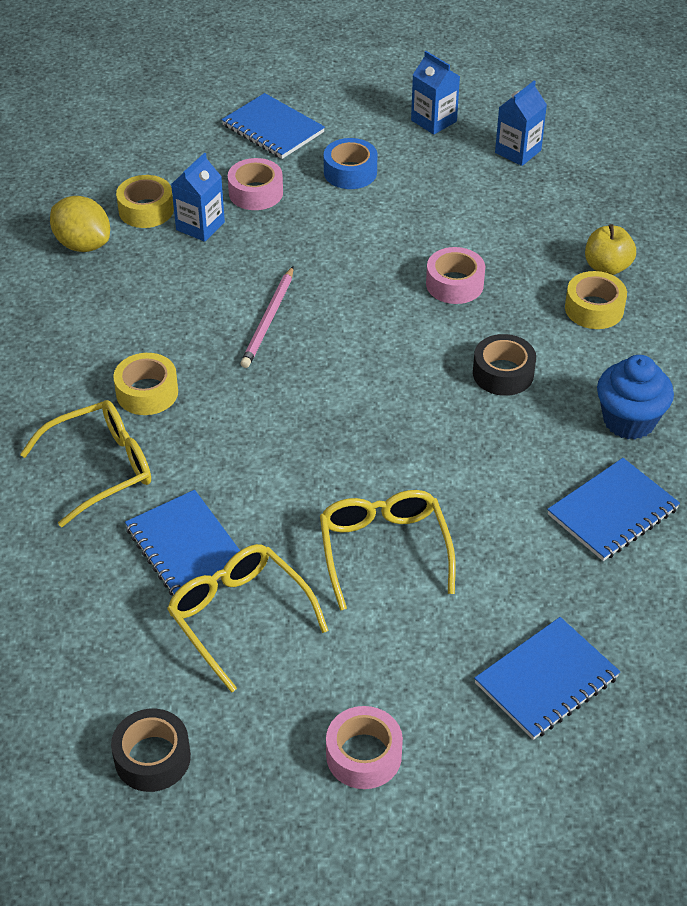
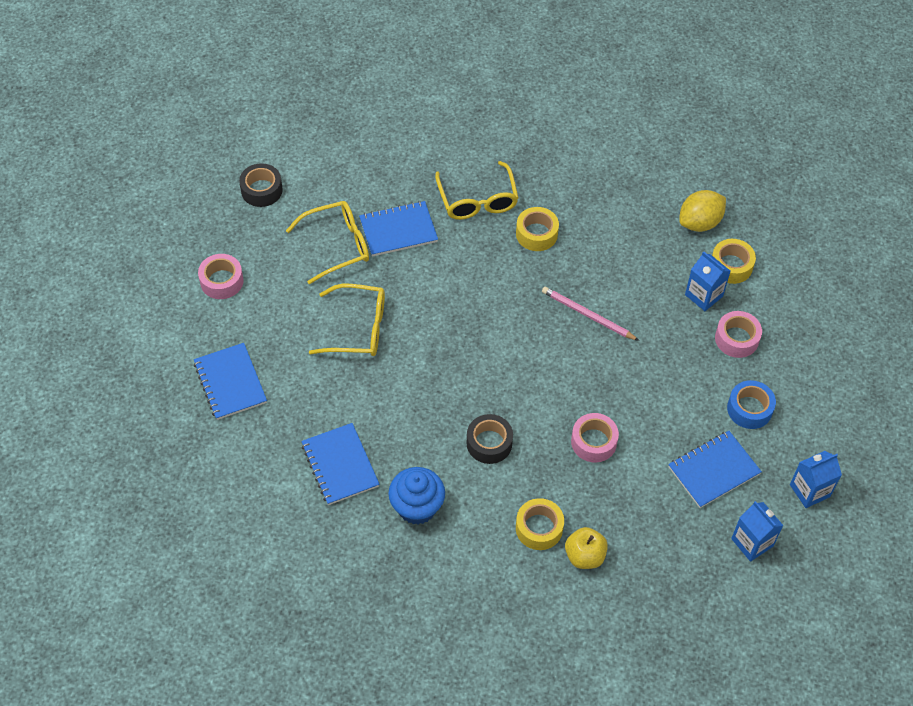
camera: 105 degrees right, 10 degrees up
(273, 129) = (820, 369): blue notebook -> blue notebook (713, 470)

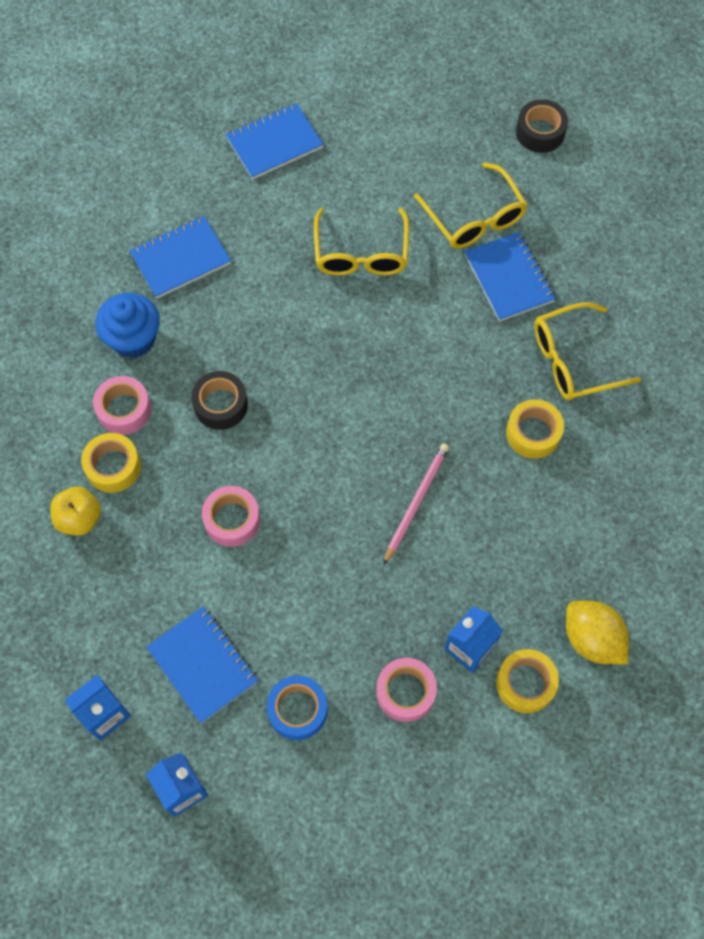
camera: 85 degrees right, 10 degrees up
(222, 281) = (405, 114): pink tape -> pink tape (124, 410)

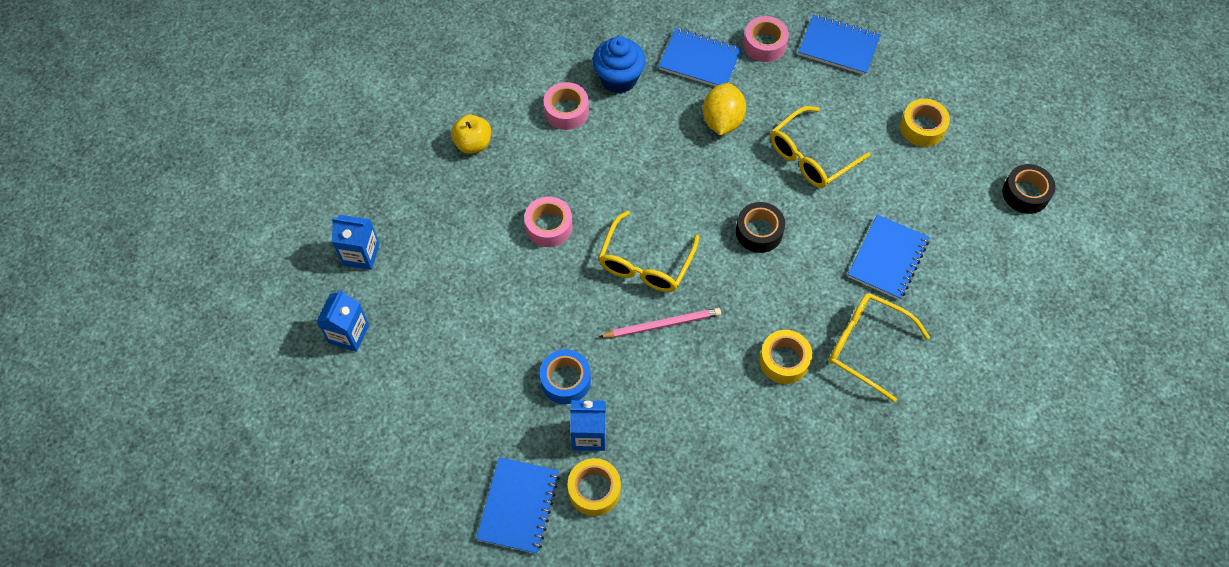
camera: 50 degrees right, 5 degrees down
(113, 467) = (523, 135): yellow tape -> yellow tape (922, 128)
(203, 665) = (438, 284): blue notebook -> blue notebook (518, 506)
(220, 405) = (621, 160): black tape -> black tape (759, 232)
(297, 710) = (455, 361): blue tape -> blue tape (565, 380)
(405, 692) = (522, 417): pink tape -> pink tape (764, 44)
(474, 218) = (911, 203): yellow glasses -> yellow glasses (645, 263)
(592, 639) = (665, 511): yellow lemon -> yellow lemon (722, 121)

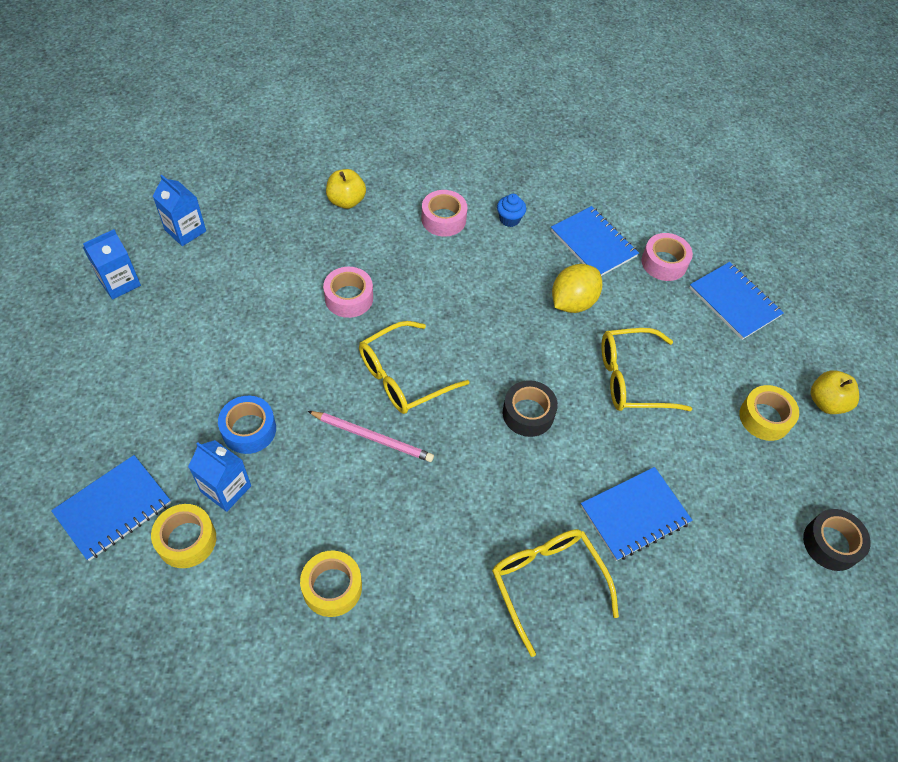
camera: 30 degrees right, 5 degrees down
(619, 79) = (509, 219): blue cupcake -> blue cupcake, size x0.55
(784, 360) = (455, 542): yellow tape -> yellow tape (332, 587)
(954, 89) = (826, 402): none -> yellow apple

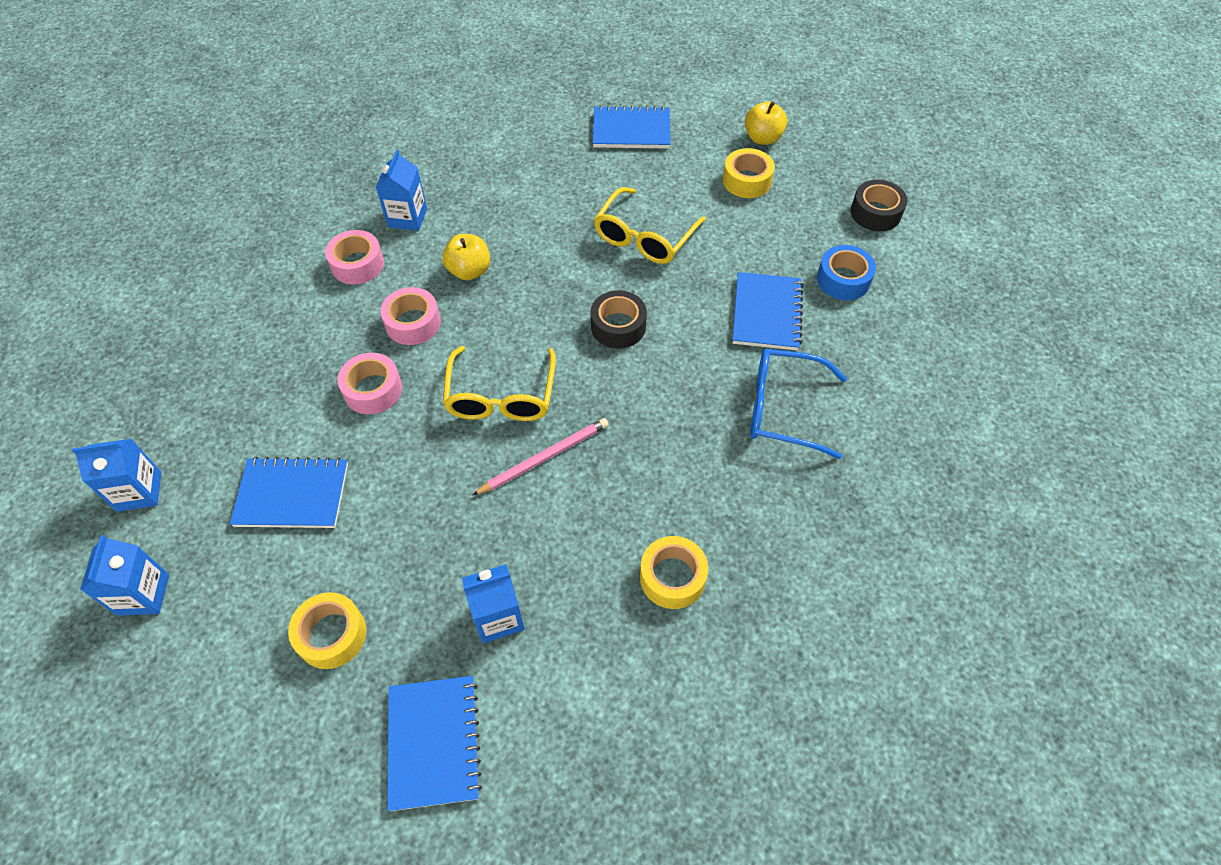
camera: 50 degrees left, 0 degrees up
(186, 540) = (527, 685): yellow tape -> yellow tape (331, 635)
(249, 429) = (447, 560): blue tape -> blue tape (843, 280)
(346, 201) = (255, 327): yellow apple -> yellow apple (469, 271)
(509, 219) = (407, 218): blue cupcake -> blue carton
(547, 583) = (783, 409): yellow glasses -> blue glasses
(572, 302) = (536, 228): yellow lemon -> none
(593, 244) = (491, 178): blue notebook -> blue notebook (292, 495)
(664, 263) = (554, 147): pink tape -> pink tape (413, 323)

